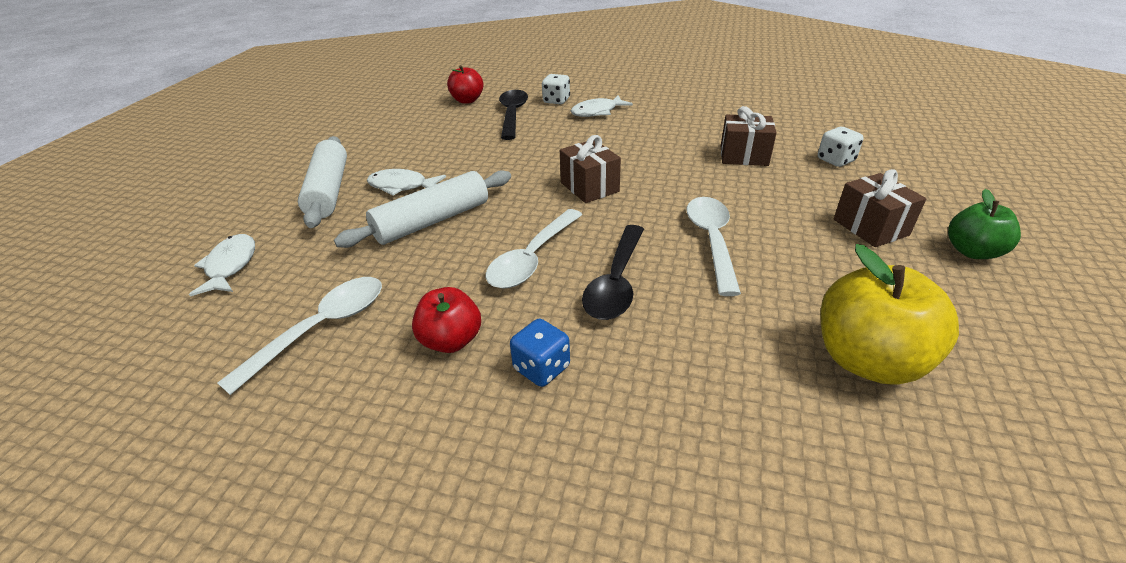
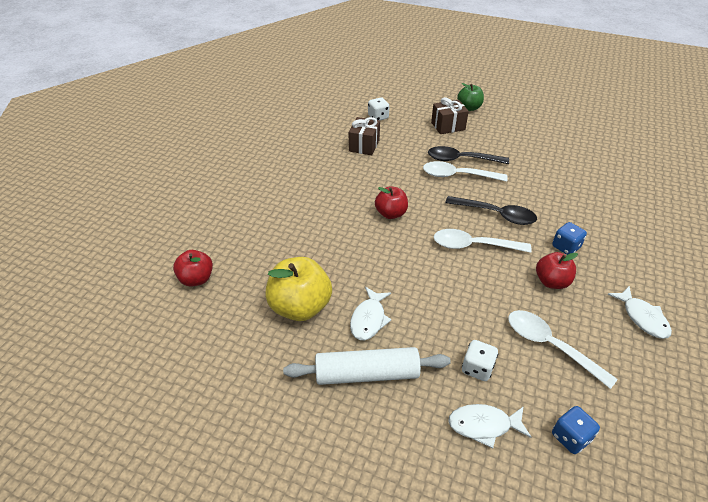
camera: 85 degrees left, 5 degrees up
(174, 336) = (570, 437): none -> blue dice
(432, 221) = (426, 296): white rolling pin -> none
(512, 114) = (249, 247): black spoon -> black spoon (461, 159)
(532, 258) = (473, 245): white spoon -> white spoon turned 150 degrees clockwise
(556, 101) = (231, 218): white dice -> white dice (477, 368)
(589, 187) = (391, 214): brown gift -> red apple
(597, 112) = (267, 197): white fish -> white fish (642, 317)
(867, 360) = (543, 154): yellow apple -> yellow apple (300, 307)

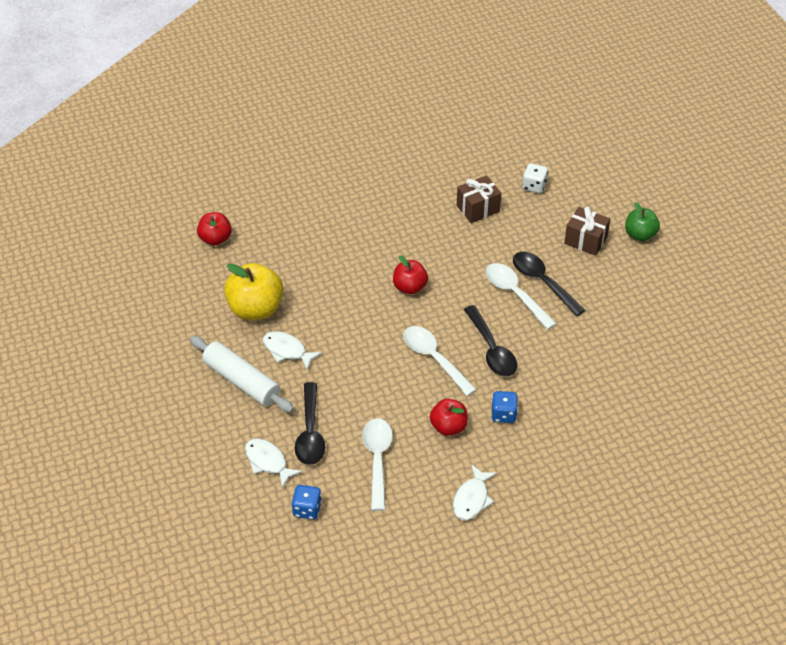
camera: 45 degrees right, 5 degrees up
(369, 319) = (287, 350): white fish -> white fish turned 60 degrees clockwise
(477, 368) = (310, 432): white dice -> black spoon

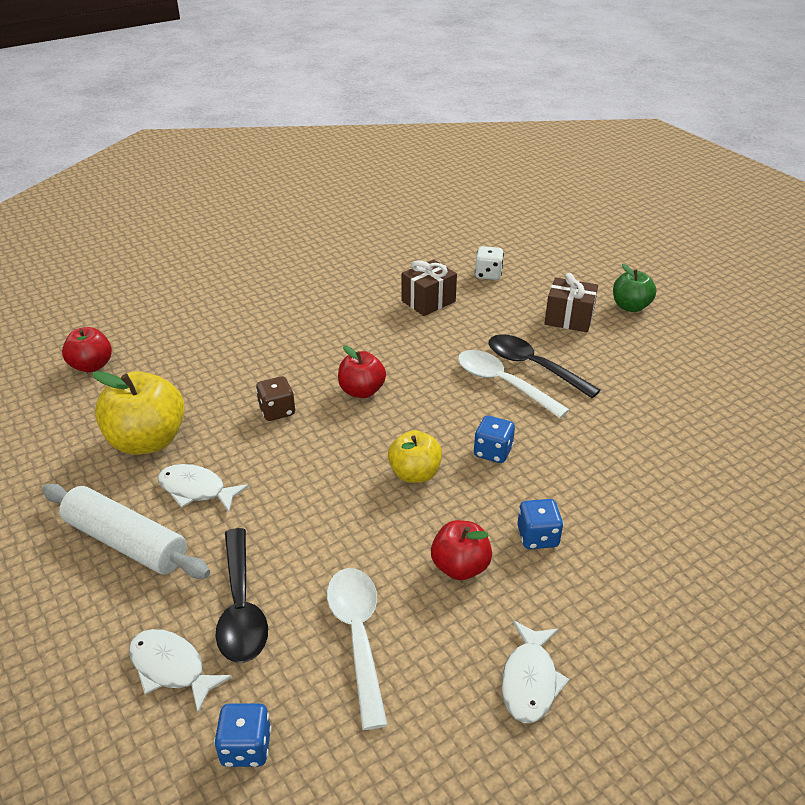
camera: 10 degrees left, 10 degrees down
(346, 296) = (277, 411): none -> brown dice
(434, 359) = (415, 474): white spoon -> yellow apple
(492, 349) = (492, 452): black spoon -> blue dice

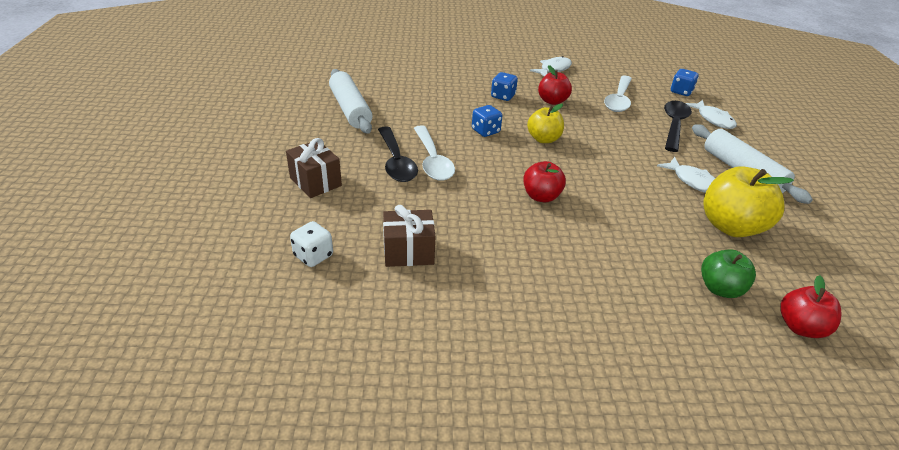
camera: 150 degrees left, 0 degrees up
(277, 411) = (617, 208): brown dice -> none
(630, 307) = (254, 170): green apple -> green apple (720, 288)
(672, 408) = (350, 109): none -> white rolling pin

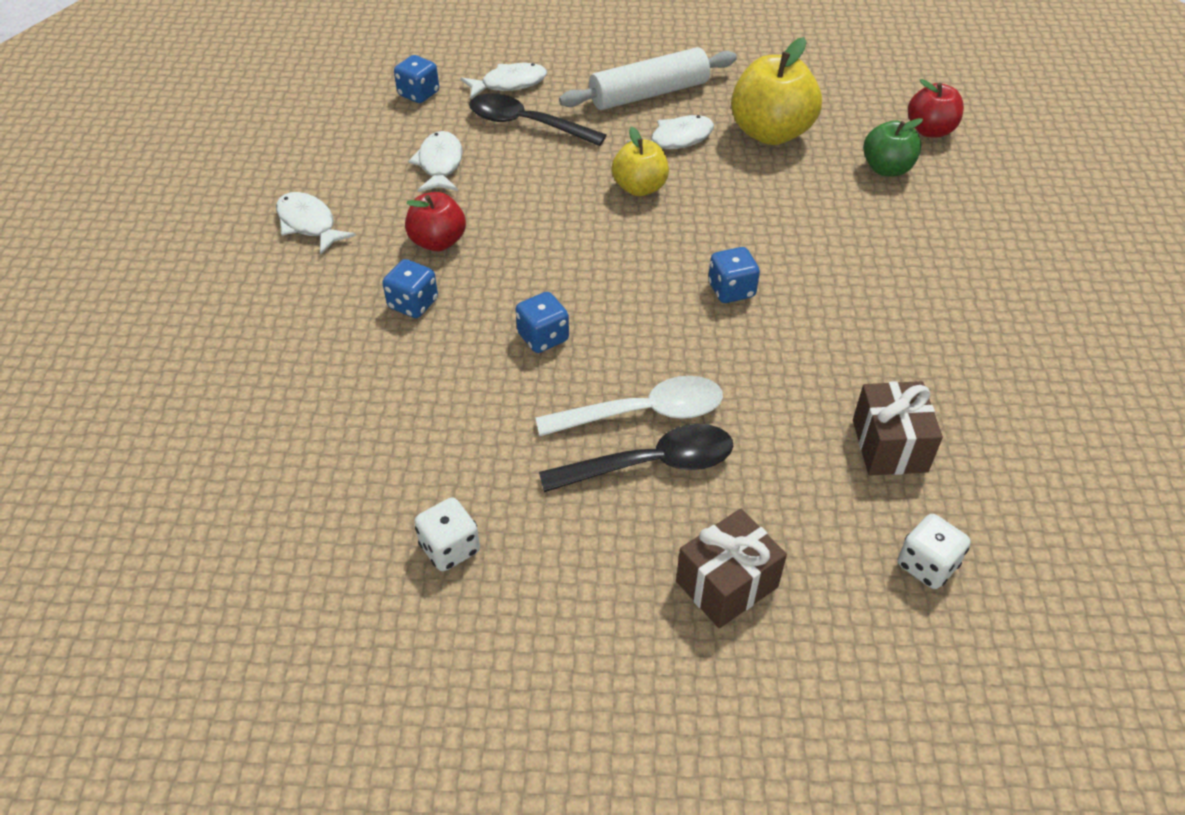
camera: 85 degrees left, 10 degrees up
(350, 109) = (450, 548): white rolling pin -> white dice
(541, 196) = (731, 290): red apple -> blue dice
(543, 139) = (569, 268): yellow apple -> yellow apple (639, 188)
(619, 100) = (440, 164): white spoon -> white fish

